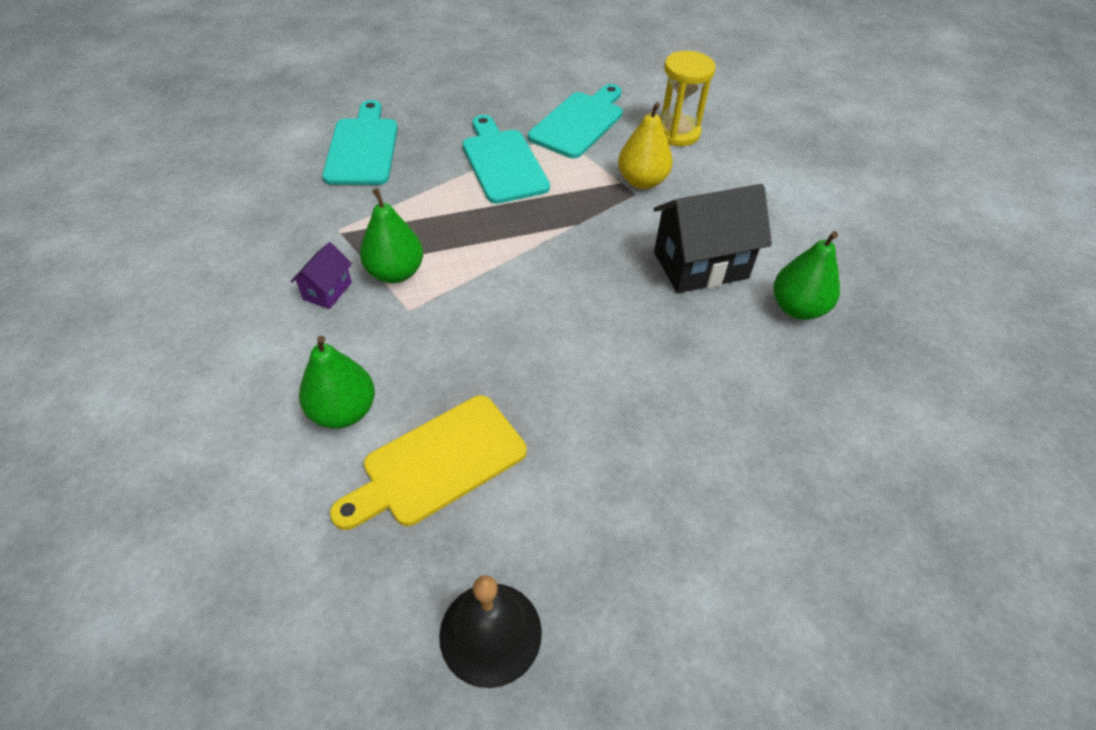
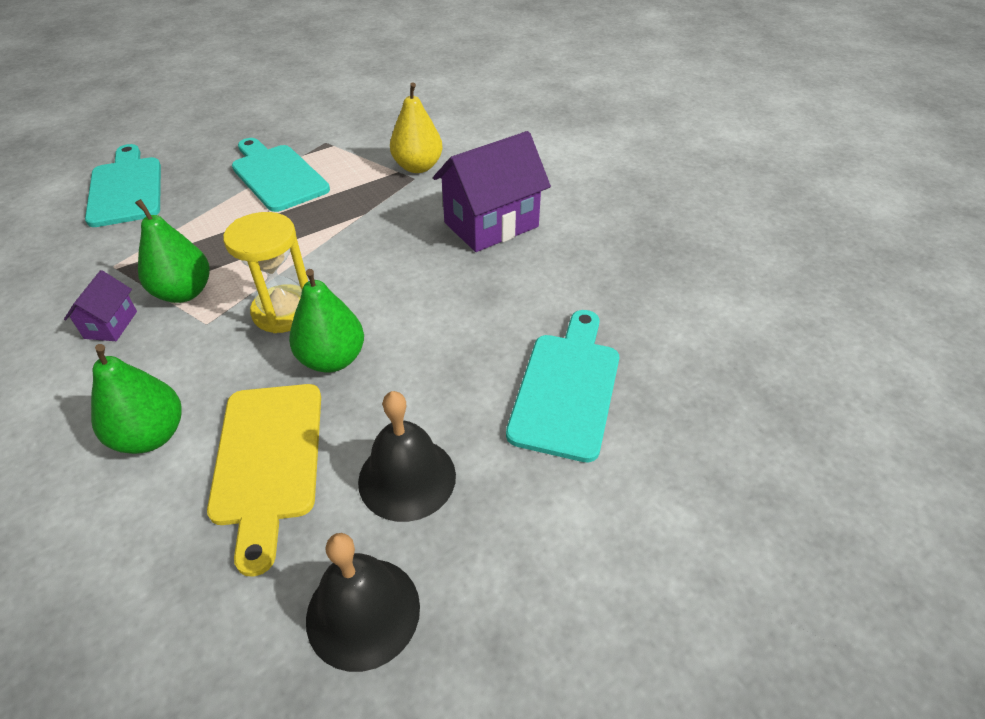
camera: 15 degrees left, 5 degrees down
(437, 463) = (267, 460): yellow cutting board -> yellow cutting board turned 45 degrees counterclockwise
(556, 516) = (407, 478): none -> black bell
(579, 123) = (346, 130): turquoise cutting board -> turquoise cutting board (567, 388)
(676, 133) = (440, 122): yellow hourglass -> yellow hourglass (284, 312)
(700, 265) = (491, 225): black house -> purple house
(797, 308) = (589, 242): green pear -> green pear (332, 359)

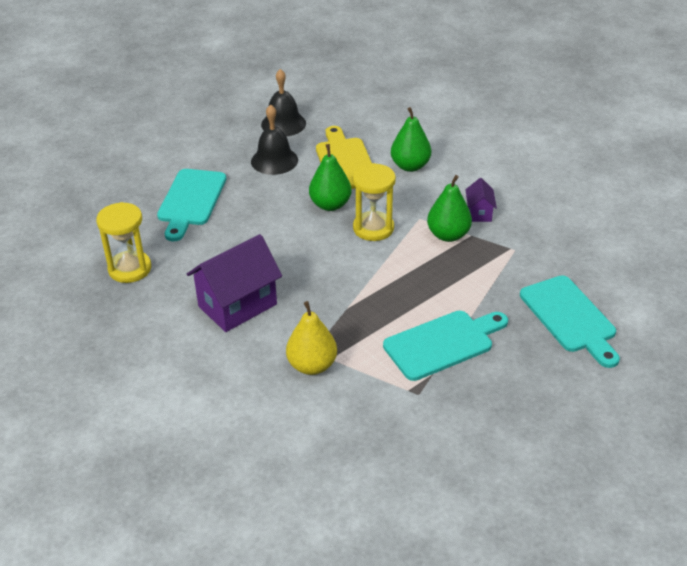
camera: 175 degrees right, 5 degrees down
(277, 175) = (443, 344): turquoise cutting board -> turquoise cutting board turned 75 degrees counterclockwise
(636, 277) = (130, 269): none -> yellow hourglass

